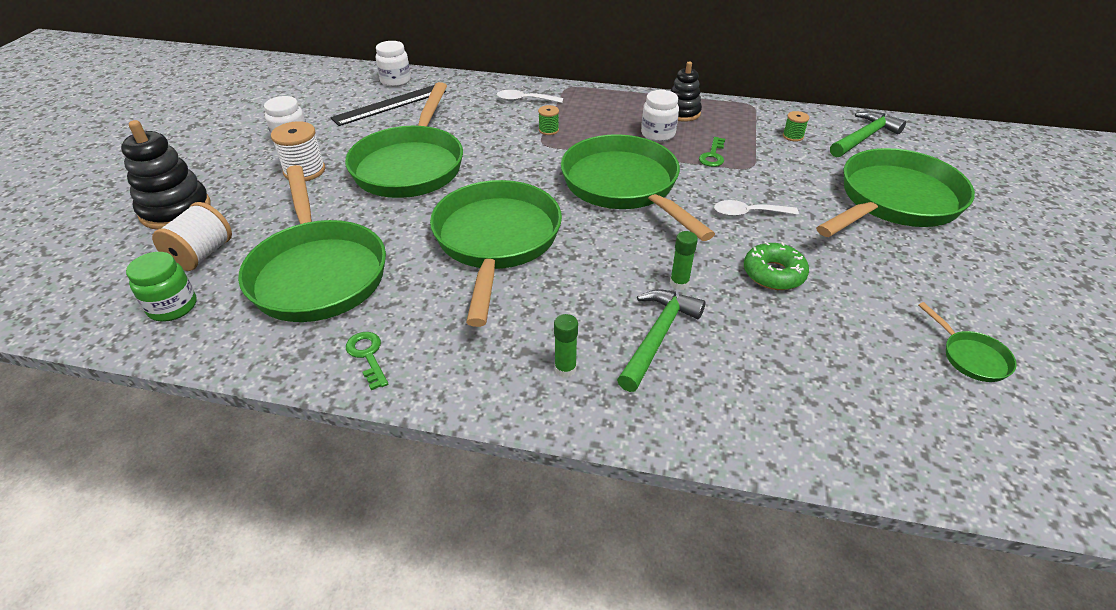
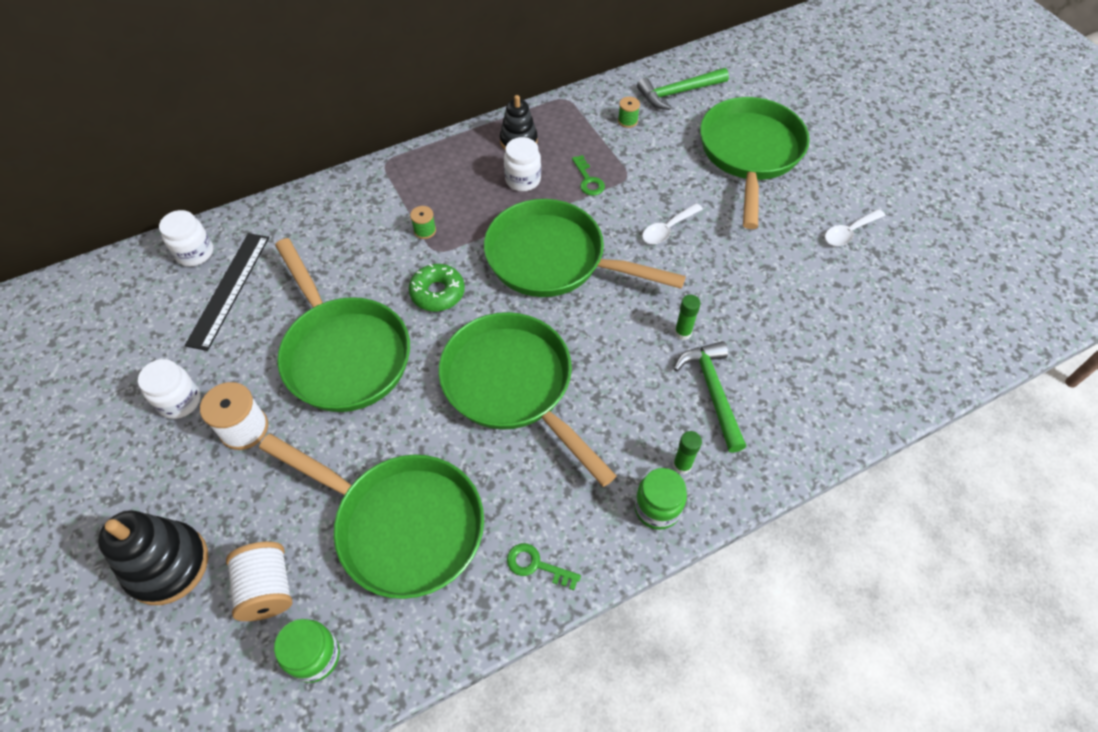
camera: 40 degrees left, 15 degrees up
(506, 384) = (657, 508): none -> green jar
(524, 100) = (362, 204): white spoon -> white spoon (849, 232)
(773, 274) = (733, 280): green donut -> green donut (437, 293)
(864, 137) = (678, 92): green hammer -> green hammer turned 120 degrees counterclockwise
(971, 357) = (893, 273): green pan -> none

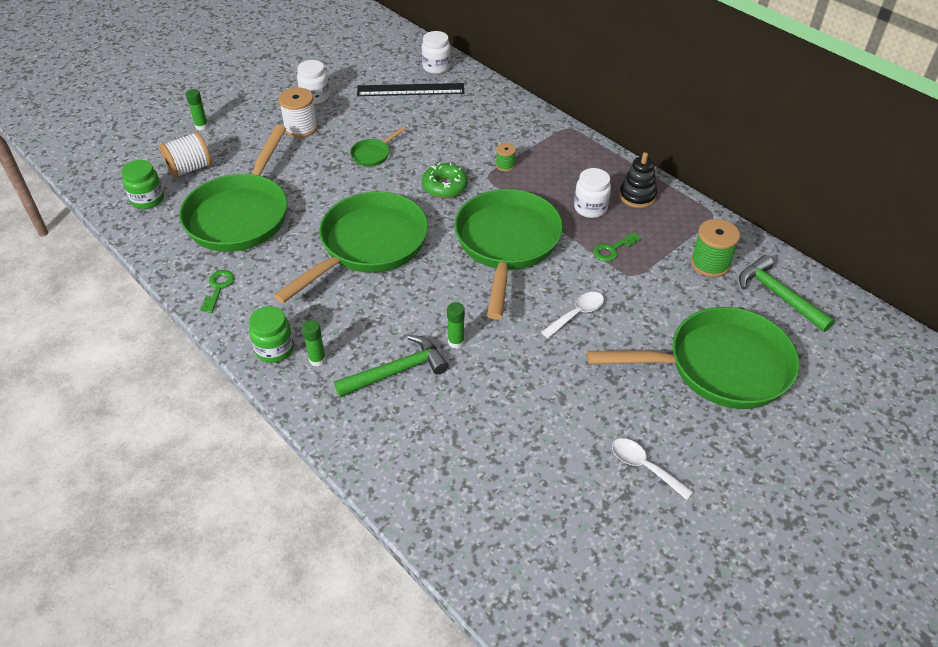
camera: 75 degrees right, 10 degrees down
(167, 565) = (201, 126): black stacking toy -> green glue stick
(344, 353) = (373, 154): green pan -> green pan, size x0.40
(627, 121) = (710, 263): green spool -> green spool, size x1.83
(667, 229) = (577, 314): white spoon -> white spoon turned 105 degrees clockwise

